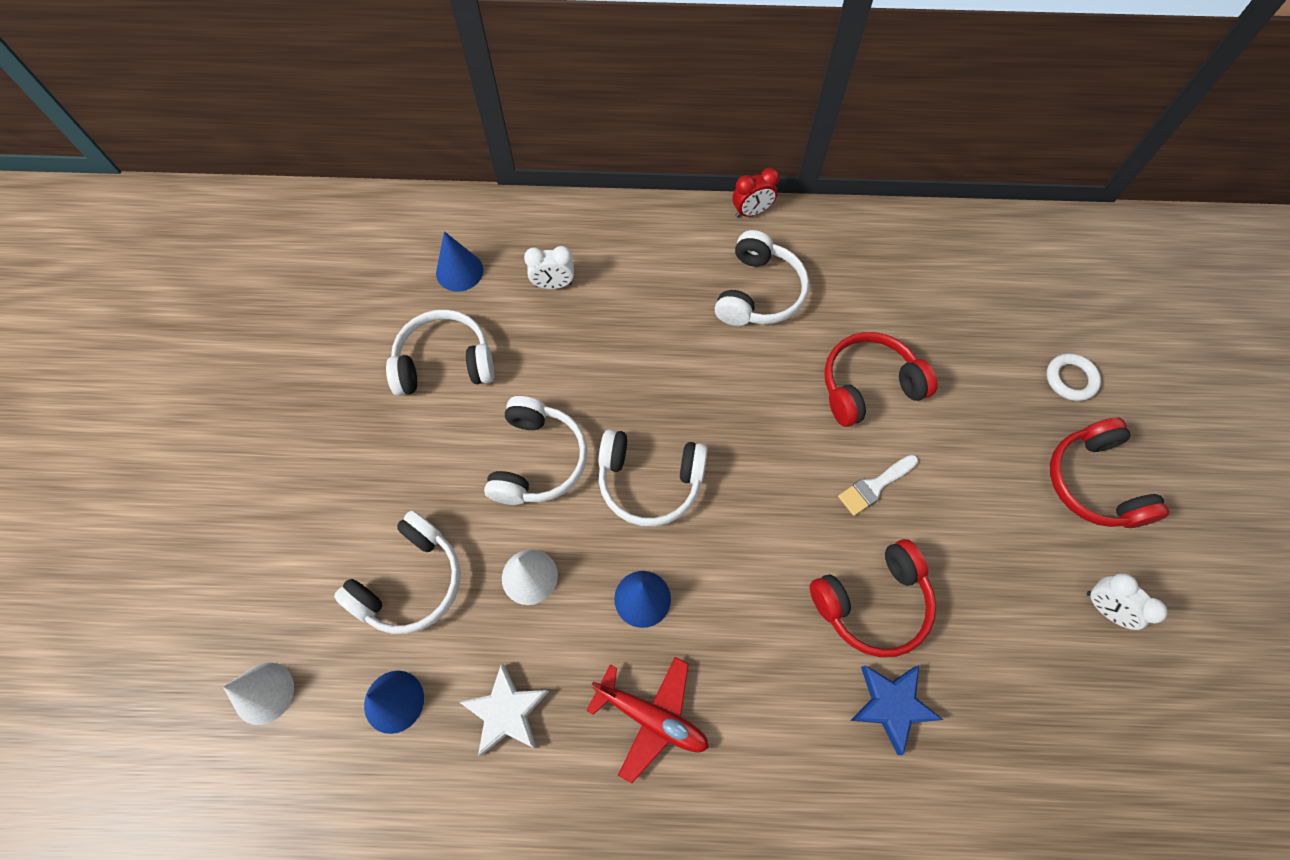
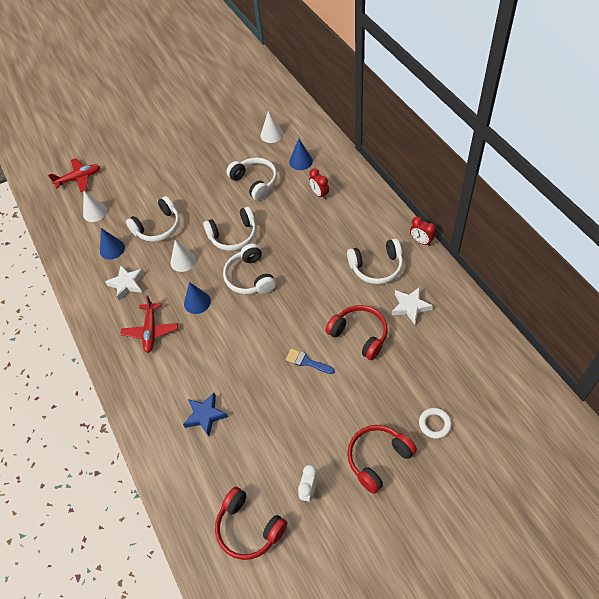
camera: 65 degrees right, 10 degrees down
(134, 684) = (79, 178): none -> red plane
(357, 279) = (271, 134): none -> white cone
(411, 582) = (158, 227): white headphones -> white headphones turned 45 degrees counterclockwise
(553, 284) = (319, 194): white clock -> red clock
(859, 293) = (410, 307): none -> white star
(873, 603) = (248, 387): red headphones -> red headphones (248, 528)
(874, 486) = (307, 362): white brush -> blue brush

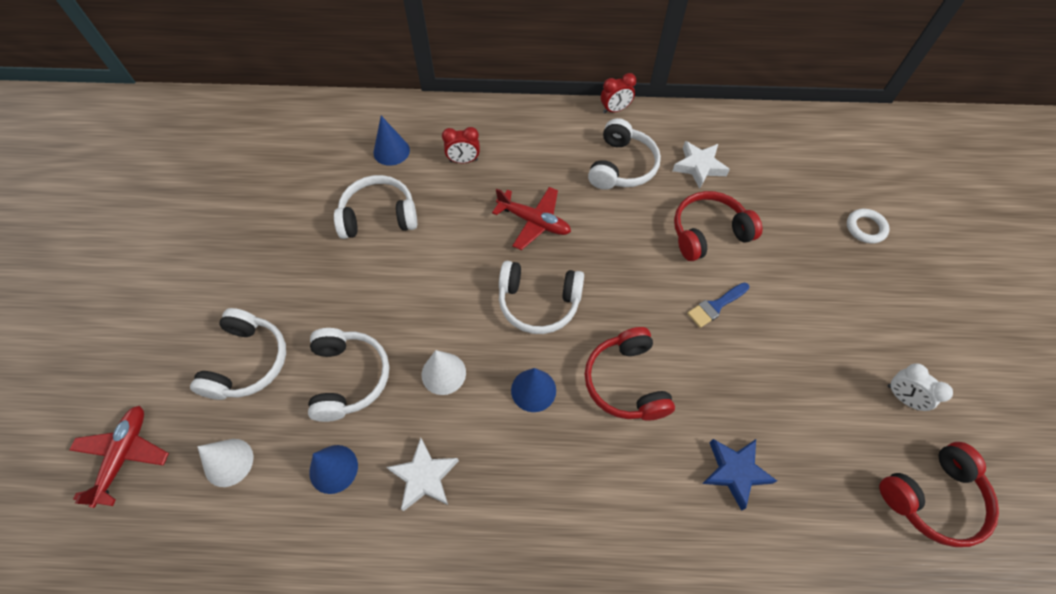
camera: 65 degrees left, 5 degrees up
(151, 331) = (541, 481): red plane -> red plane (534, 222)
(233, 236) = (451, 287): white headphones -> white headphones (248, 362)
(271, 134) = (312, 157): white cone -> none
(378, 458) = (887, 303): red headphones -> red headphones (626, 382)

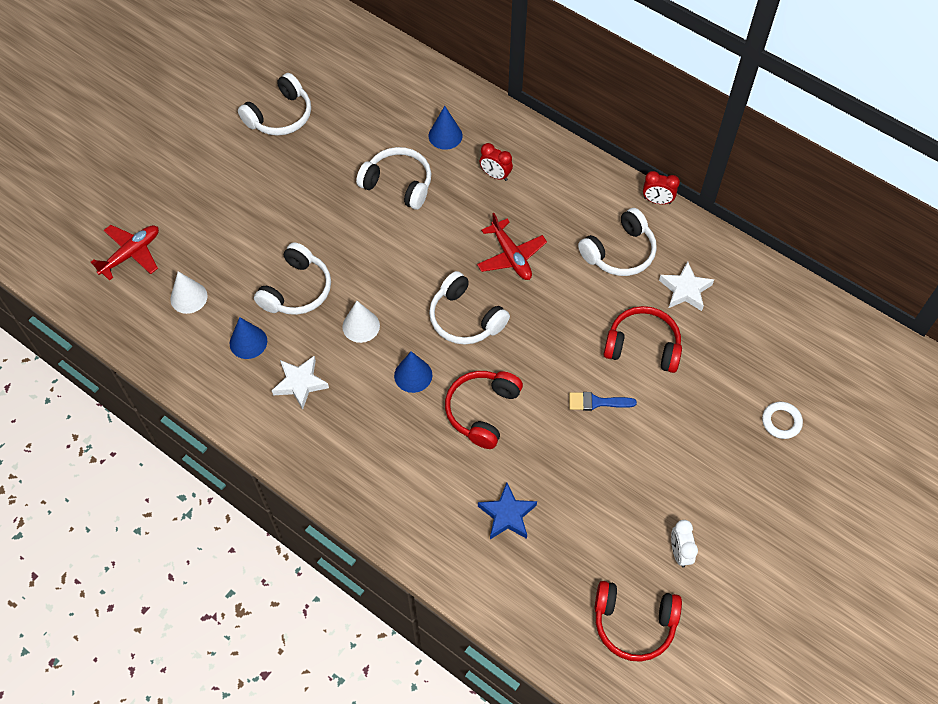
camera: 35 degrees right, 0 degrees up
(248, 362) = (240, 239): white headphones -> white headphones (280, 116)

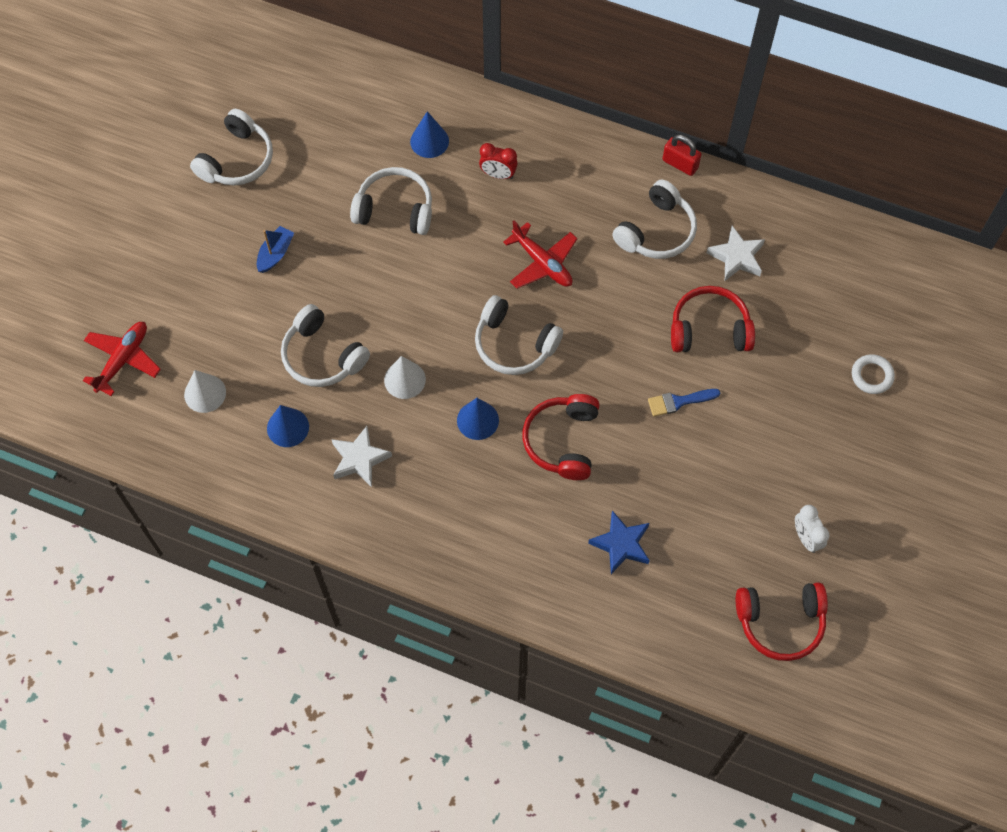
camera: 15 degrees left, 5 degrees up
(286, 197) = (275, 254): none -> blue boat
(297, 290) = (322, 356): white headphones -> white headphones turned 120 degrees clockwise
(657, 201) = (680, 164): red clock -> red padlock

